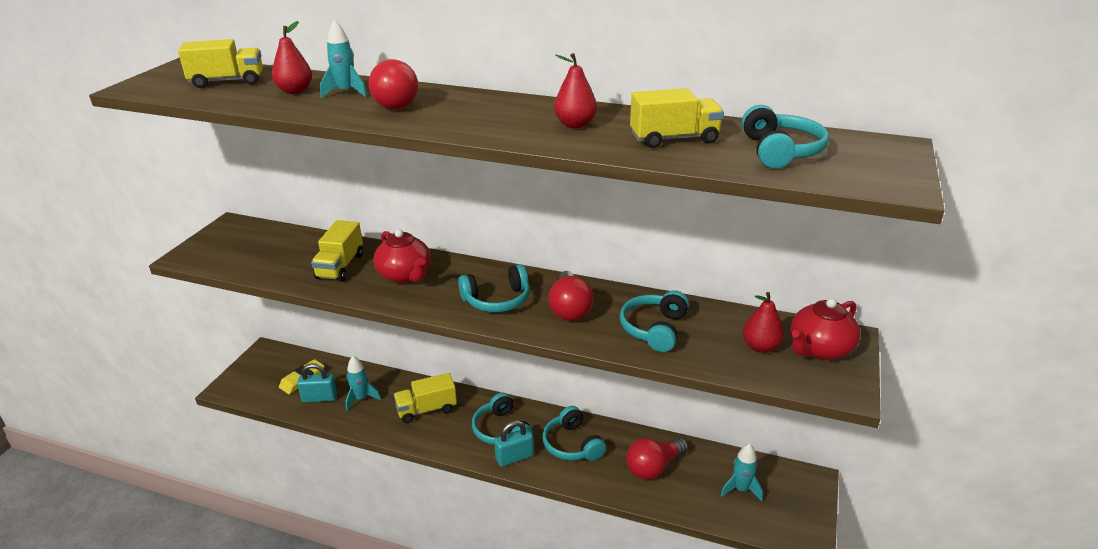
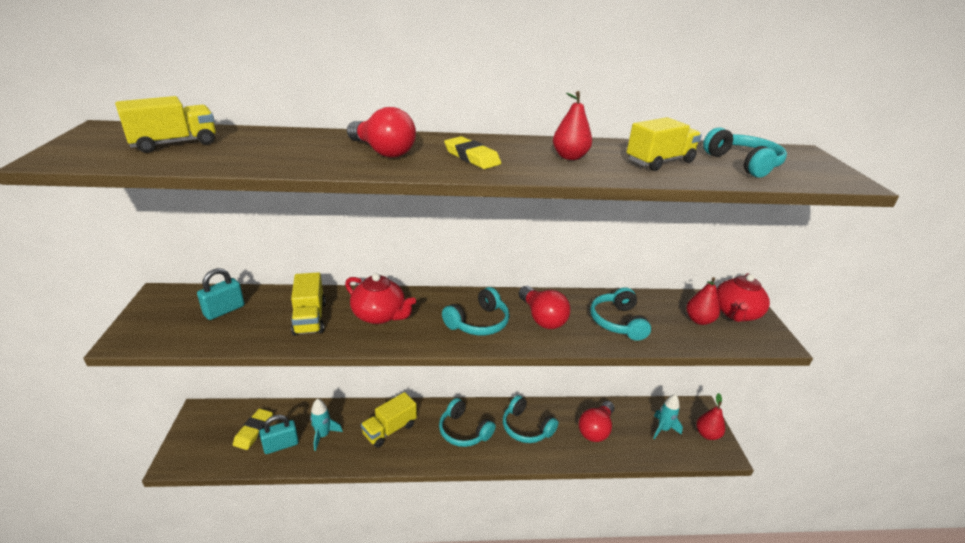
camera: 25 degrees left, 0 degrees up
(295, 91) = (266, 148): red pear -> red pear (707, 434)
(346, 92) = (323, 145): turquoise rocket -> none
(470, 116) = (472, 157): none -> yellow eraser
(514, 457) = (488, 452): turquoise padlock -> turquoise padlock (224, 310)

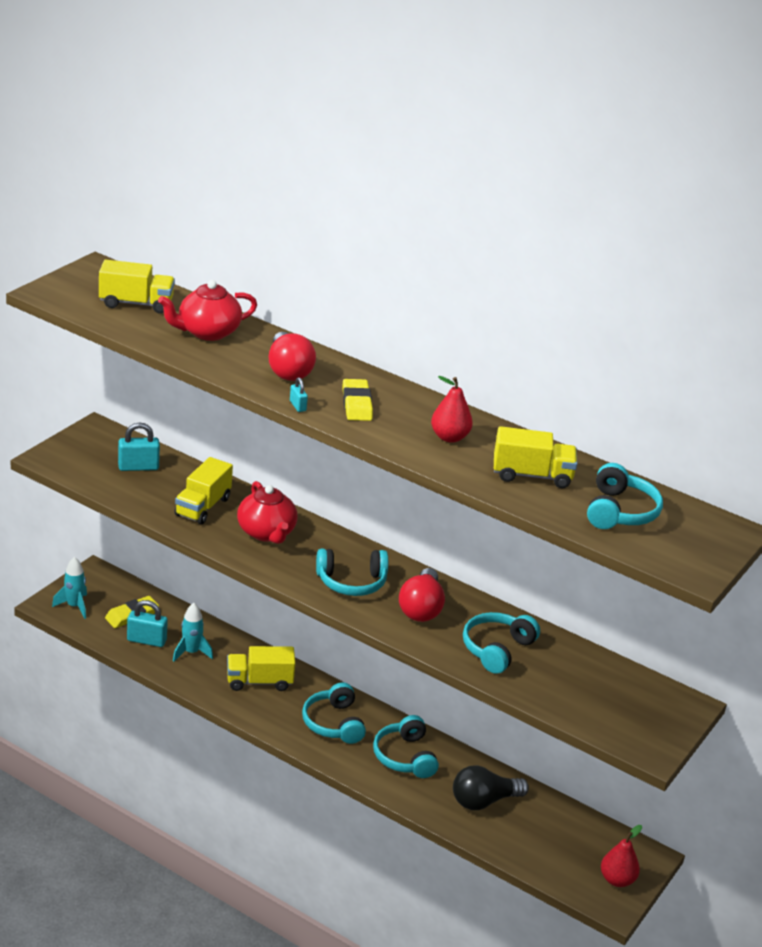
camera: 35 degrees right, 0 degrees up
(429, 173) = (297, 406): none -> turquoise padlock
(596, 429) = (483, 801): red light bulb -> black light bulb
(663, 429) = (567, 845): turquoise rocket -> turquoise rocket (74, 606)
(699, 320) = (593, 692): red pear -> none
(736, 313) = (651, 708): red teapot -> red teapot (207, 332)

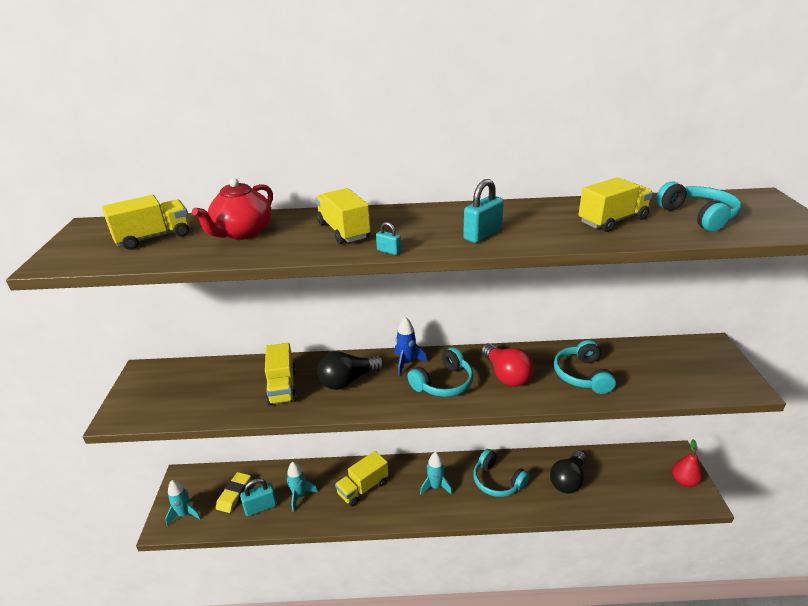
camera: 30 degrees left, 0 degrees up
(138, 467) = (203, 383): turquoise padlock -> turquoise padlock (482, 234)
(266, 533) = (348, 381): red teapot -> black light bulb
(288, 370) = (343, 231): red light bulb -> yellow truck
(334, 723) = (435, 486): turquoise headphones -> turquoise rocket
(340, 547) = (407, 363): none -> blue rocket
(357, 404) = (428, 230): yellow eraser -> none
(449, 437) = (523, 222): red pear -> none

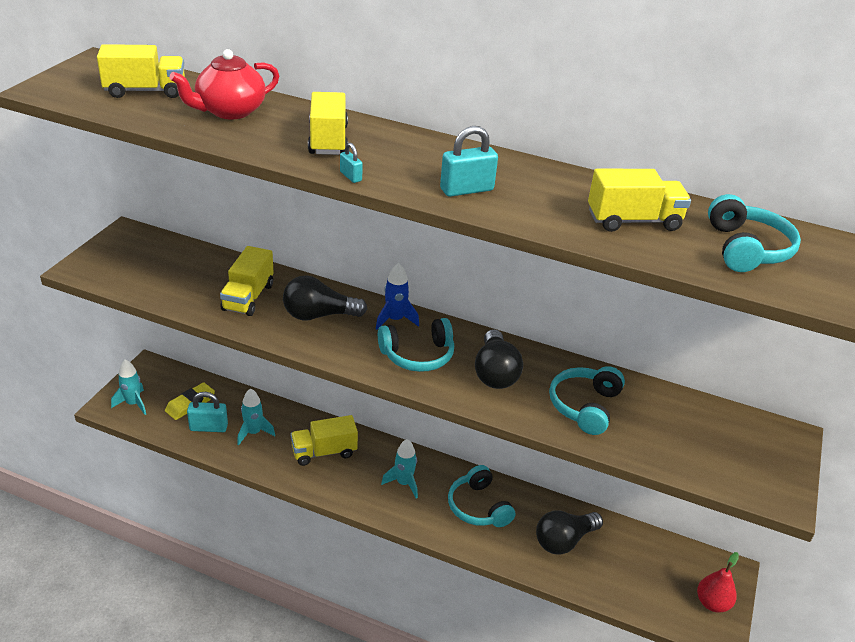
camera: 20 degrees right, 5 degrees up
(506, 375) = (495, 373): red light bulb -> black light bulb

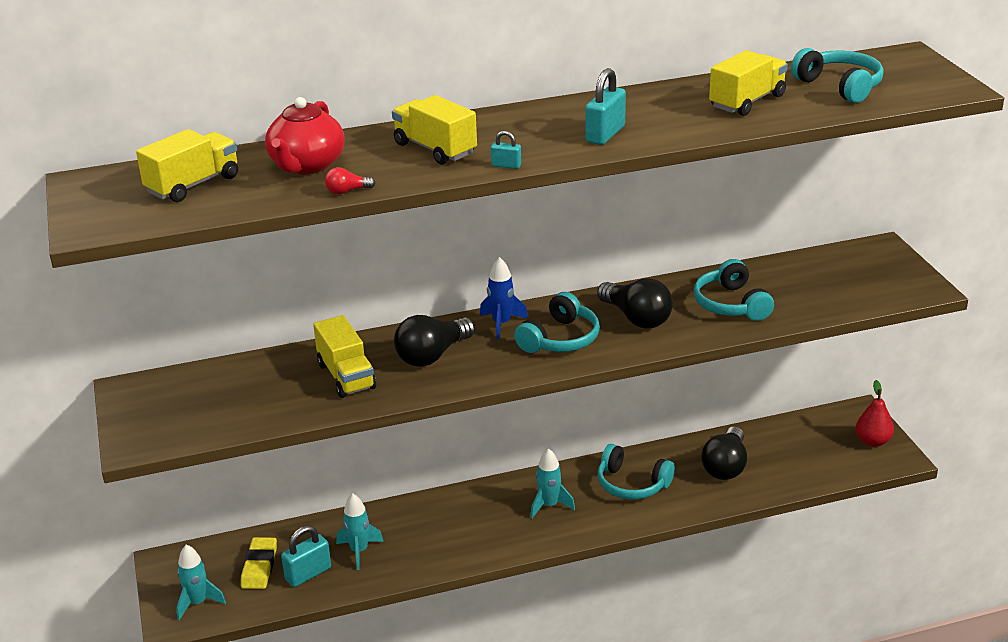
camera: 35 degrees left, 5 degrees down
(217, 141) = (347, 191): none -> red light bulb
(324, 452) = (447, 525): yellow truck -> none

